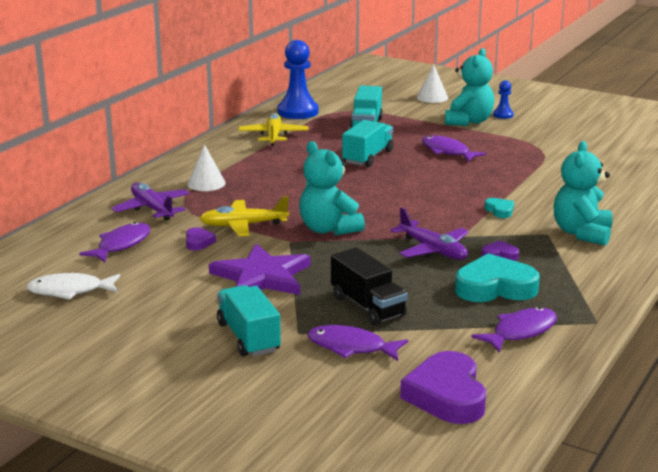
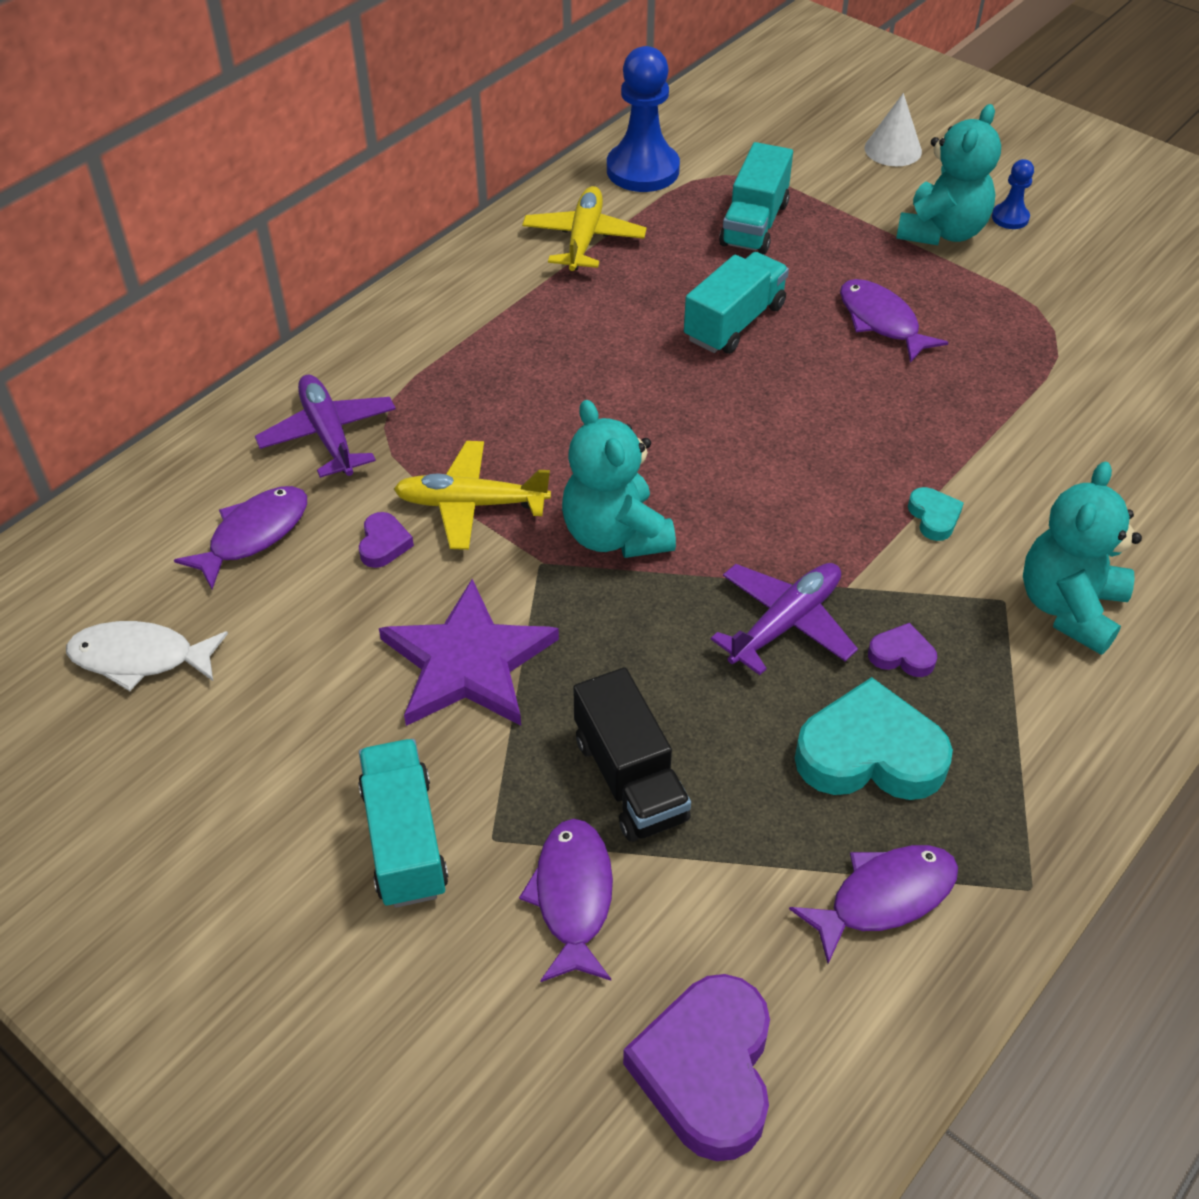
camera: 10 degrees right, 25 degrees up
(206, 183) = (436, 369): white cone -> none
(351, 347) = (573, 897): purple fish -> purple fish turned 60 degrees clockwise
(433, 250) = (785, 623): purple plane -> purple plane turned 105 degrees counterclockwise

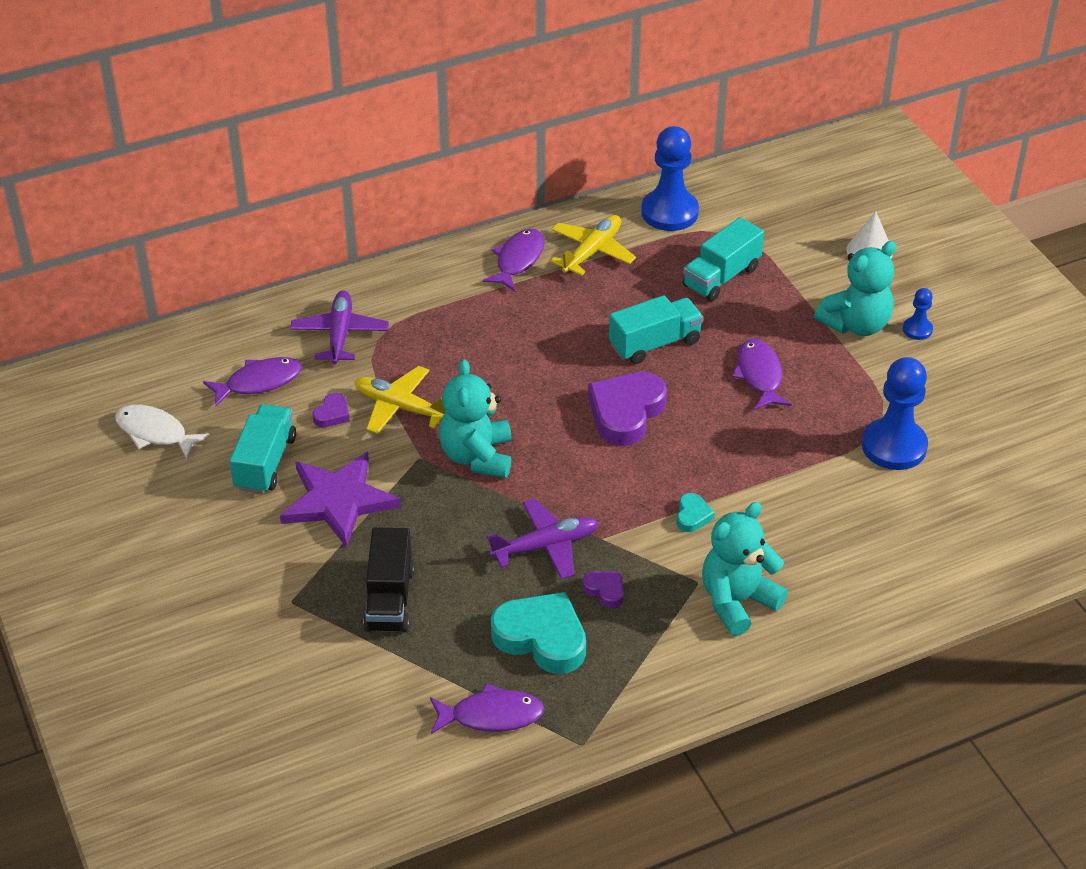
camera: 25 degrees right, 5 degrees down
(404, 840) = (242, 584): turquoise truck -> turquoise truck (265, 463)
(573, 897) = (316, 648): purple fish -> purple fish (518, 260)
(706, 1071) = (330, 759): purple heart -> purple heart (626, 412)
(1091, 354) = (894, 446): none -> blue pawn

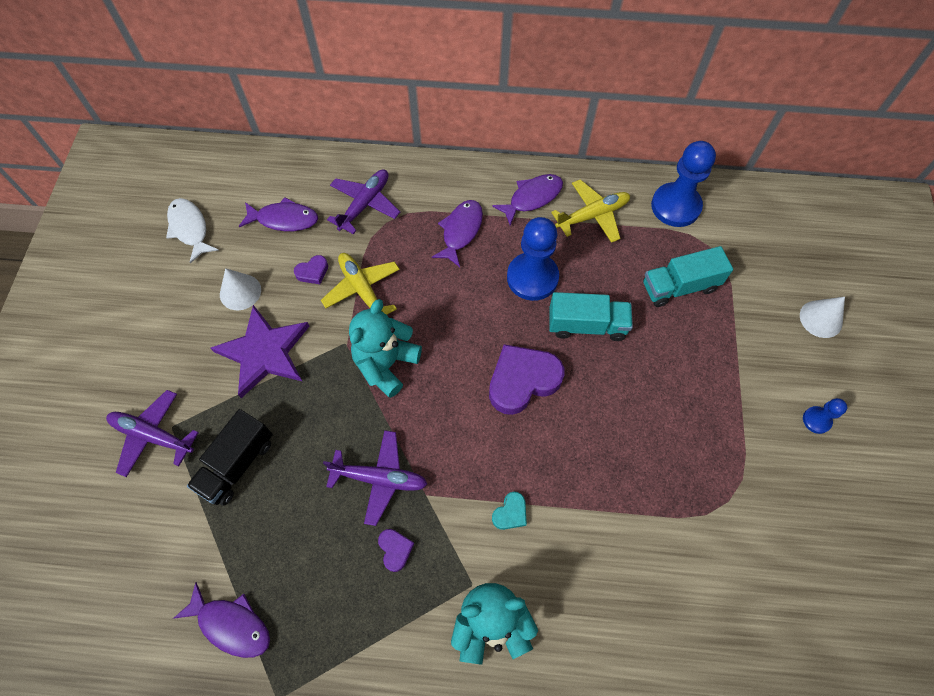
camera: 30 degrees right, 20 degrees up
(265, 463) = (240, 292): turquoise truck -> white cone
(276, 617) = (152, 435): none -> purple plane
(542, 638) = (318, 569): turquoise heart -> none
(759, 375) = (652, 399): purple fish -> purple fish (461, 231)
(856, 324) = (765, 388): turquoise teddy bear -> none
(894, 446) = (723, 534): blue pawn -> blue pawn (532, 278)

